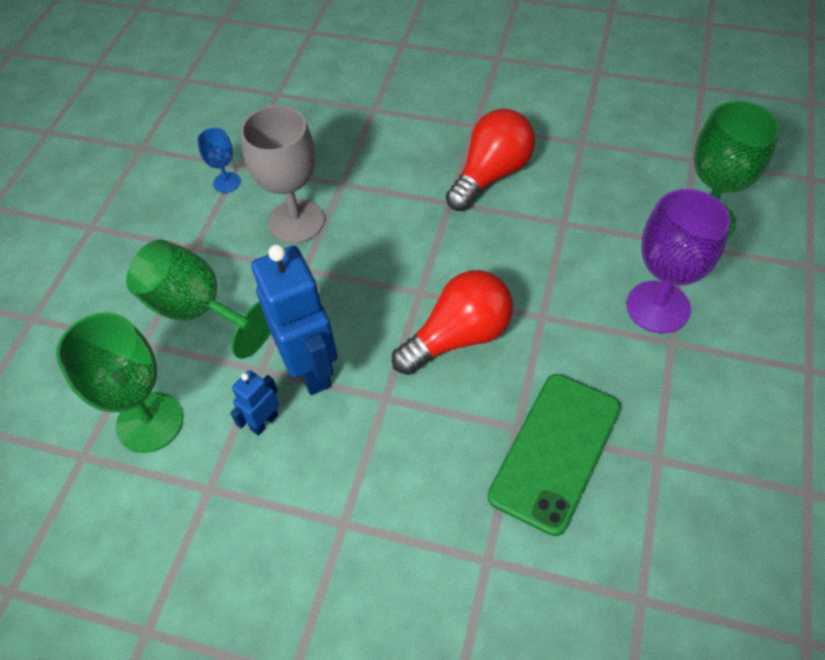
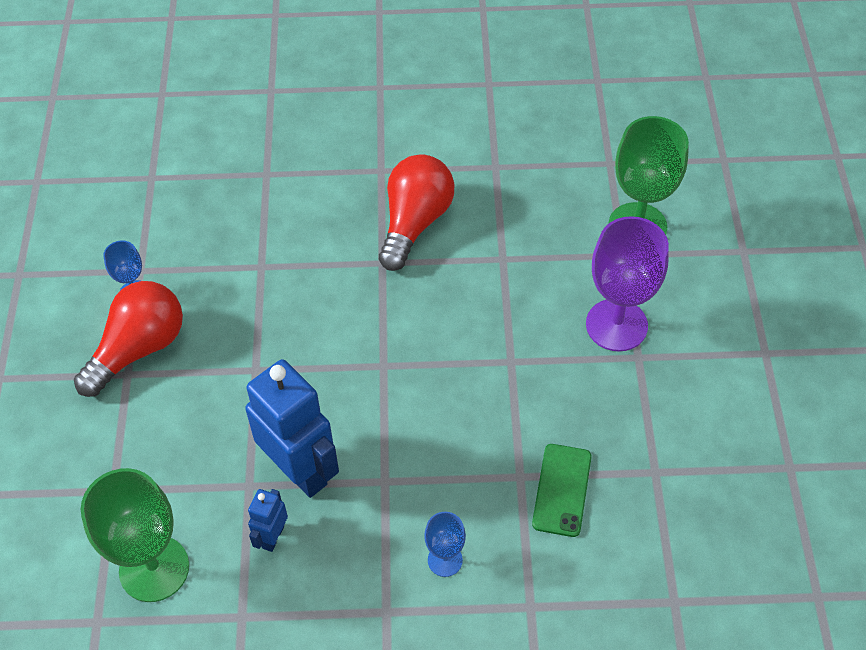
camera: 20 degrees left, 0 degrees up
(197, 310) = (157, 440): green goblet -> none
(296, 221) = (227, 319): grey goblet -> none
(417, 489) = (445, 560): none -> blue goblet
(458, 337) = (436, 402): red light bulb -> red light bulb (139, 349)
(555, 452) = (562, 490): green phone -> green phone, size x0.61

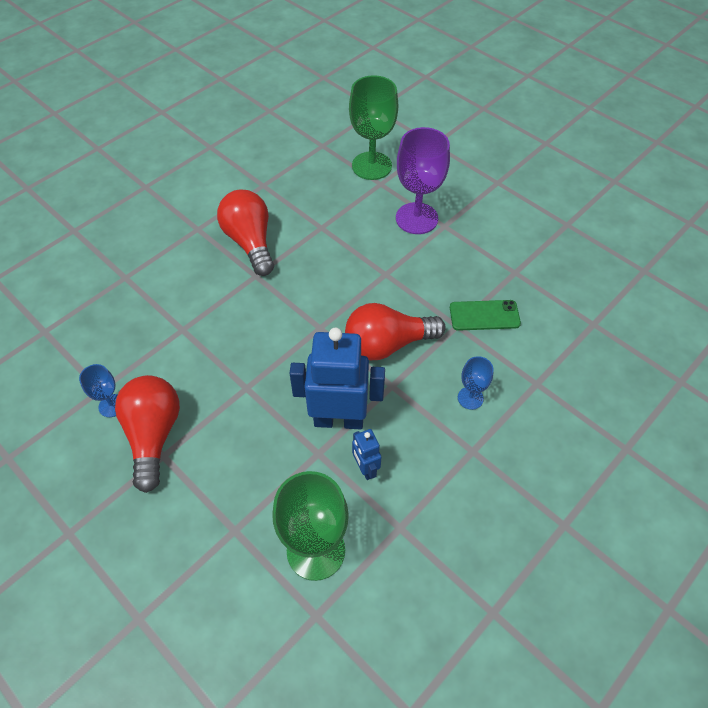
camera: 45 degrees left, 0 degrees up
(428, 436) = (387, 344): none -> red light bulb
(562, 490) = (484, 315): green phone -> green phone turned 60 degrees counterclockwise

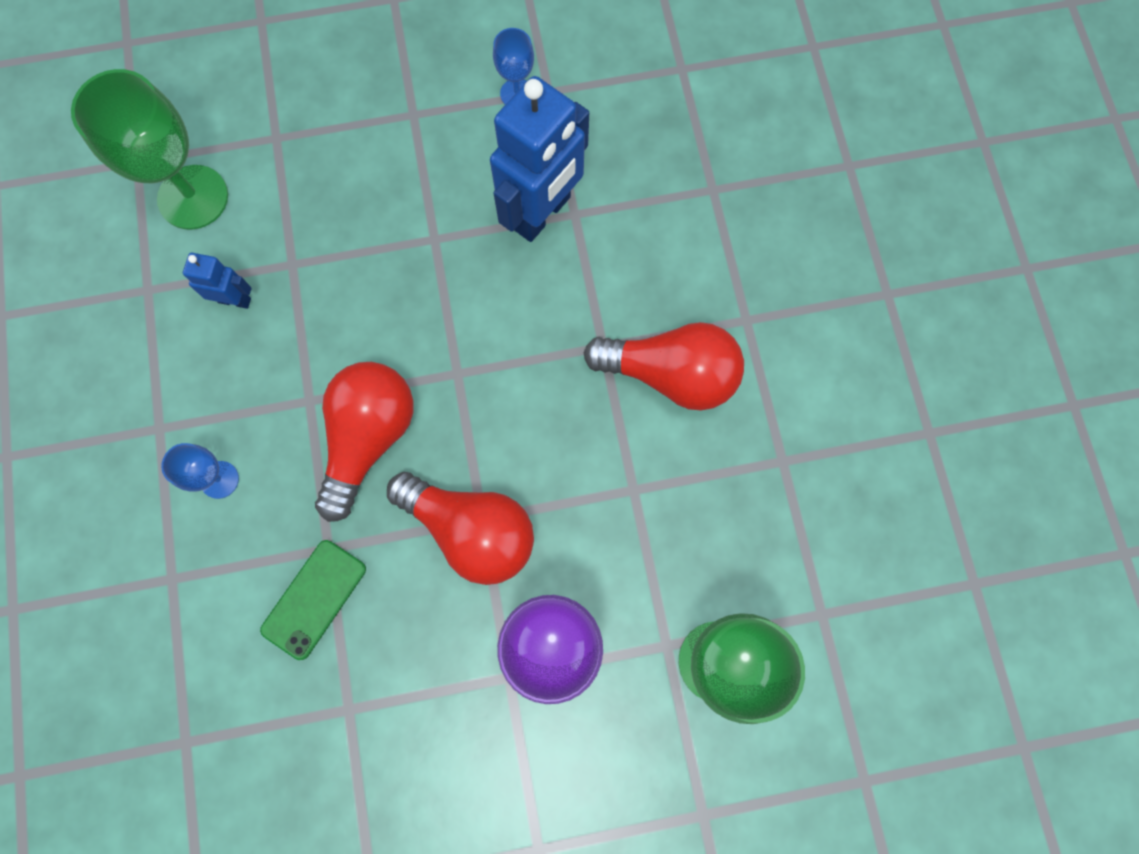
camera: 125 degrees right, 20 degrees up
(154, 435) = (445, 117): red light bulb -> red light bulb (471, 530)
(339, 419) = (313, 311): blue robot -> blue robot (542, 213)

